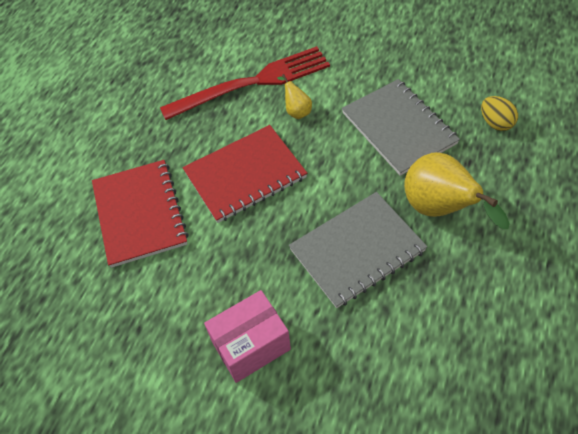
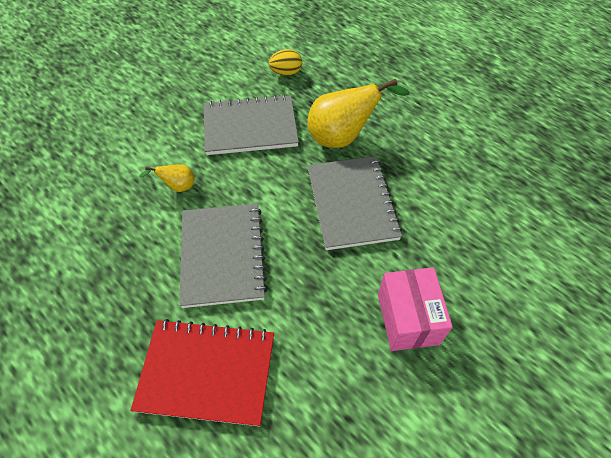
camera: 70 degrees left, 0 degrees up
(245, 175) = (222, 255): red notebook -> grey notebook
(253, 83) = (115, 207): red fork -> none

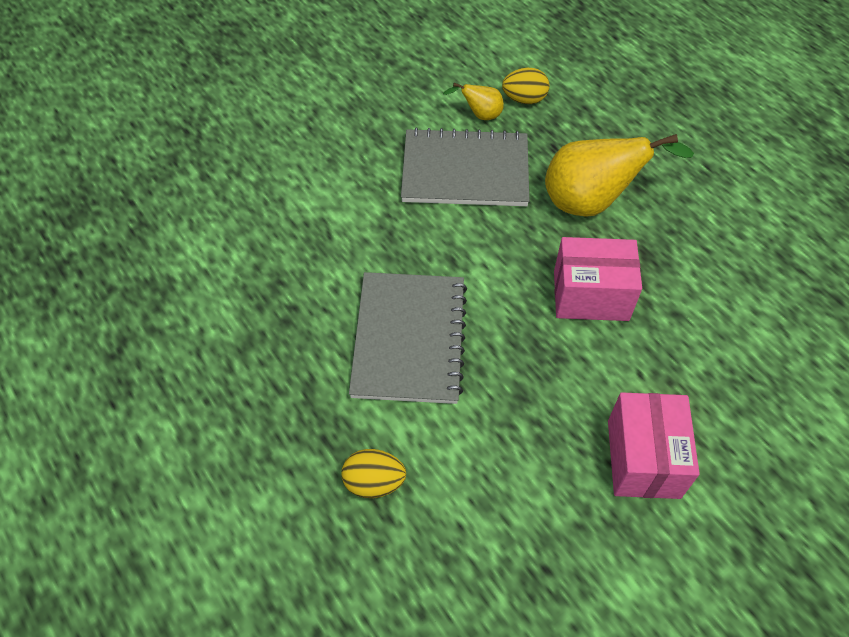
camera: 10 degrees right, 0 degrees up
(178, 187) = (360, 240): yellow pear -> yellow pear (480, 115)
(207, 372) = (374, 482): red notebook -> yellow egg
(352, 203) = (591, 295): grey notebook -> pink box

